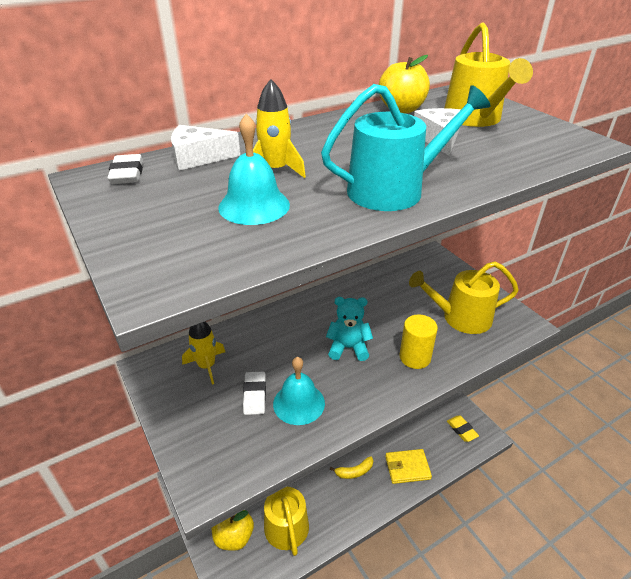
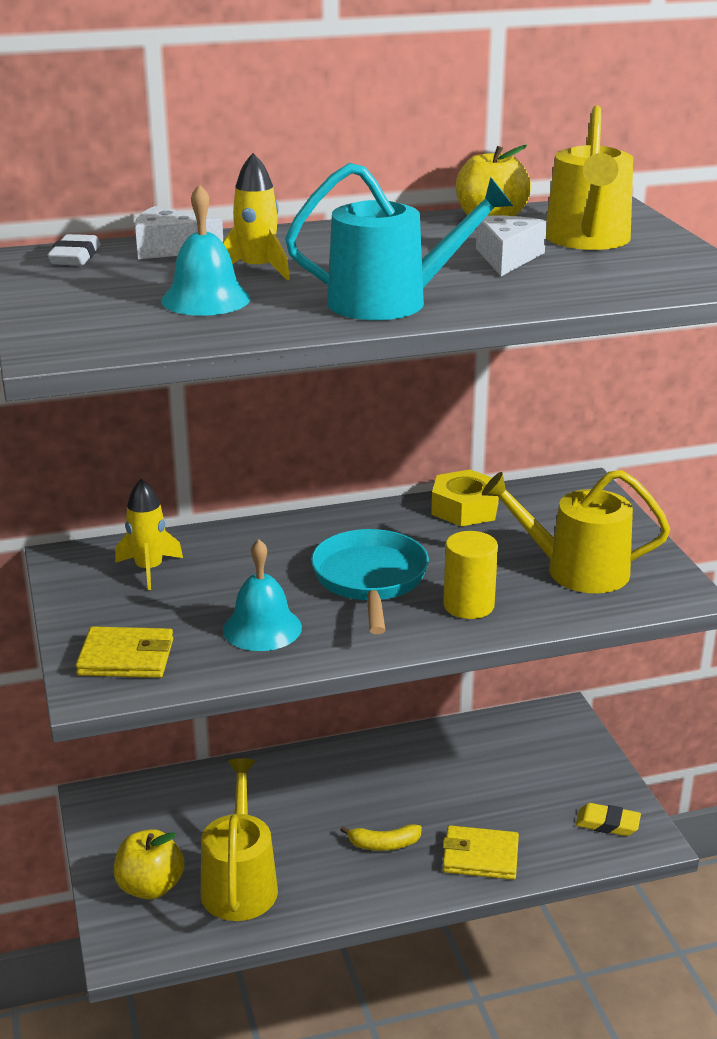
camera: 15 degrees right, 10 degrees down
(218, 450) = (126, 657): none -> yellow wallet
(255, 395) = (203, 610): white eraser -> none
(348, 348) = (370, 580): turquoise teddy bear -> turquoise pan
(377, 282) = (465, 508): none -> yellow nut
(462, 430) = (607, 824): yellow eraser -> yellow eraser turned 60 degrees counterclockwise

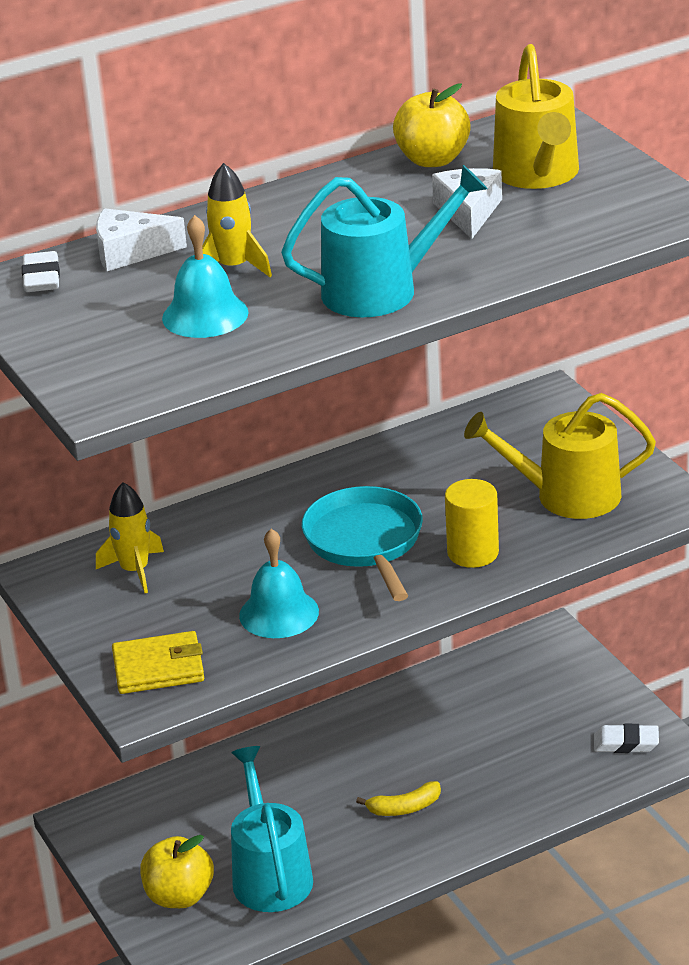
camera: 10 degrees left, 5 degrees up
(240, 883) = (270, 874): yellow watering can -> turquoise watering can
(465, 508) = (433, 444): yellow nut -> none
(480, 856) = (506, 801): yellow wallet -> none
(607, 824) = (626, 743): yellow eraser -> white eraser

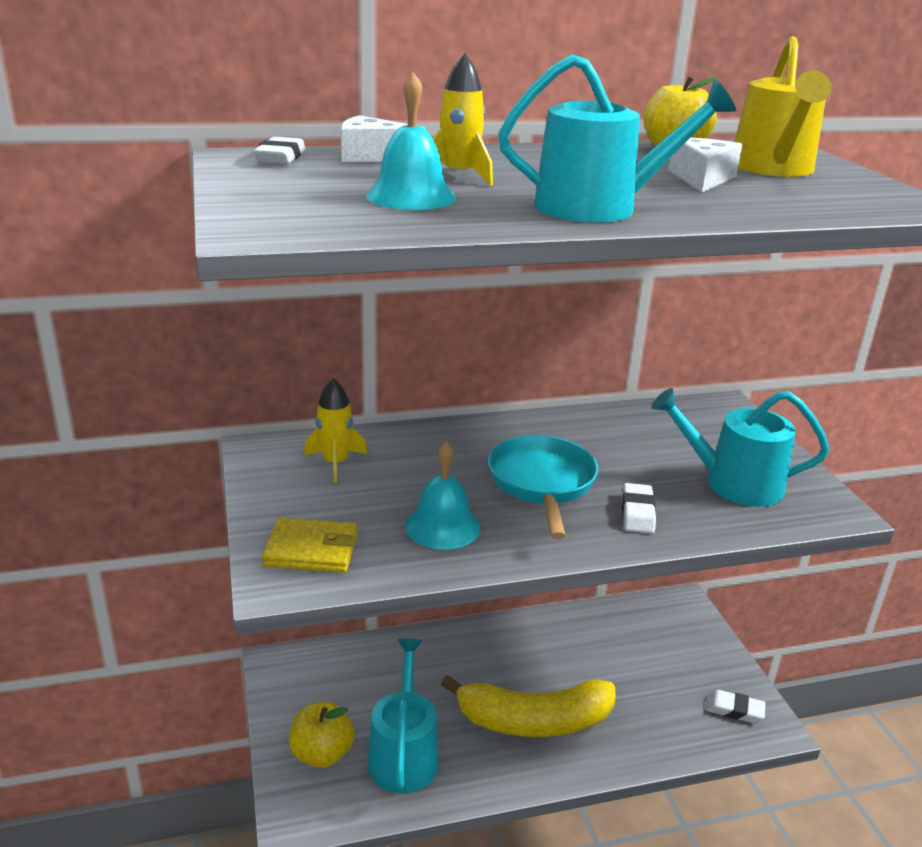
camera: 10 degrees right, 5 degrees down
(404, 808) = (534, 721): yellow banana -> yellow banana, size x2.38
(473, 553) = (637, 513): yellow cylinder -> white eraser
(567, 496) = (733, 483): yellow watering can -> turquoise watering can

